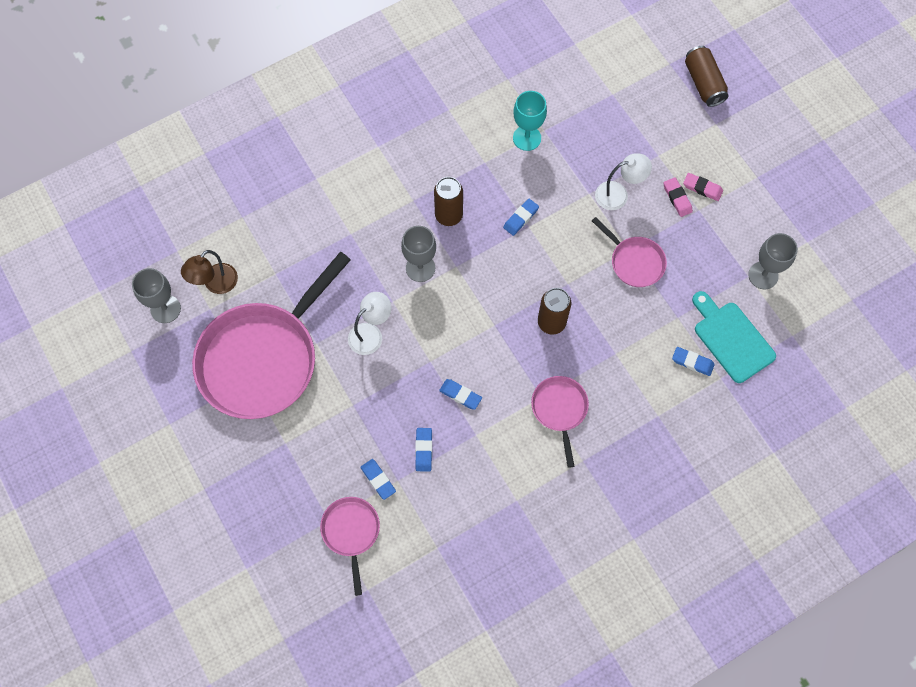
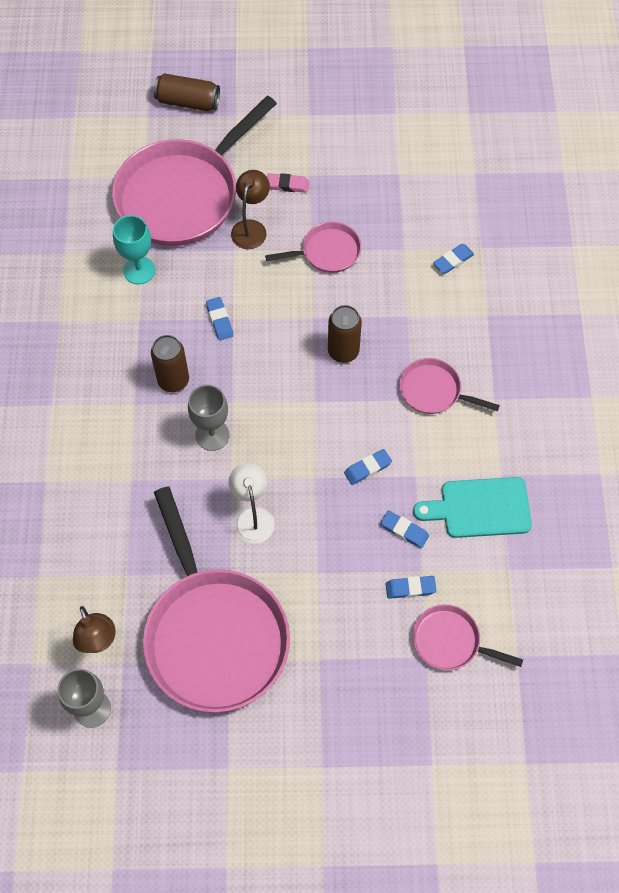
camera: 60 degrees left, 5 degrees down
(614, 129) = (183, 195): none -> pink pan
(618, 194) = (251, 228): white lamp -> brown lamp
(702, 188) = (291, 160): pink eraser -> none
(731, 339) = (449, 219): turquoise cutting board -> turquoise cutting board (480, 508)
(763, 275) = (405, 162): grey goblet -> none

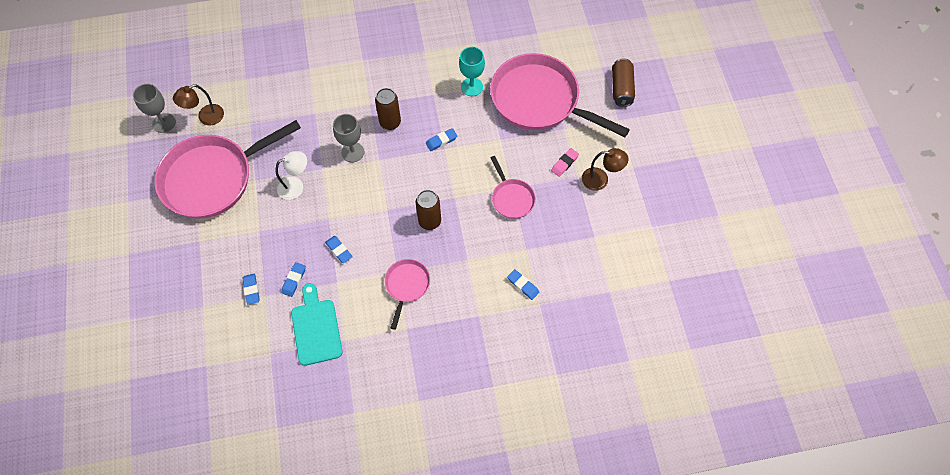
camera: 80 degrees right, 0 degrees up
(251, 228) = (521, 147): brown lamp -> brown lamp (600, 179)
(287, 185) = (564, 163): pink eraser -> pink eraser turned 45 degrees clockwise
(450, 641) = (214, 320): pink pan -> none

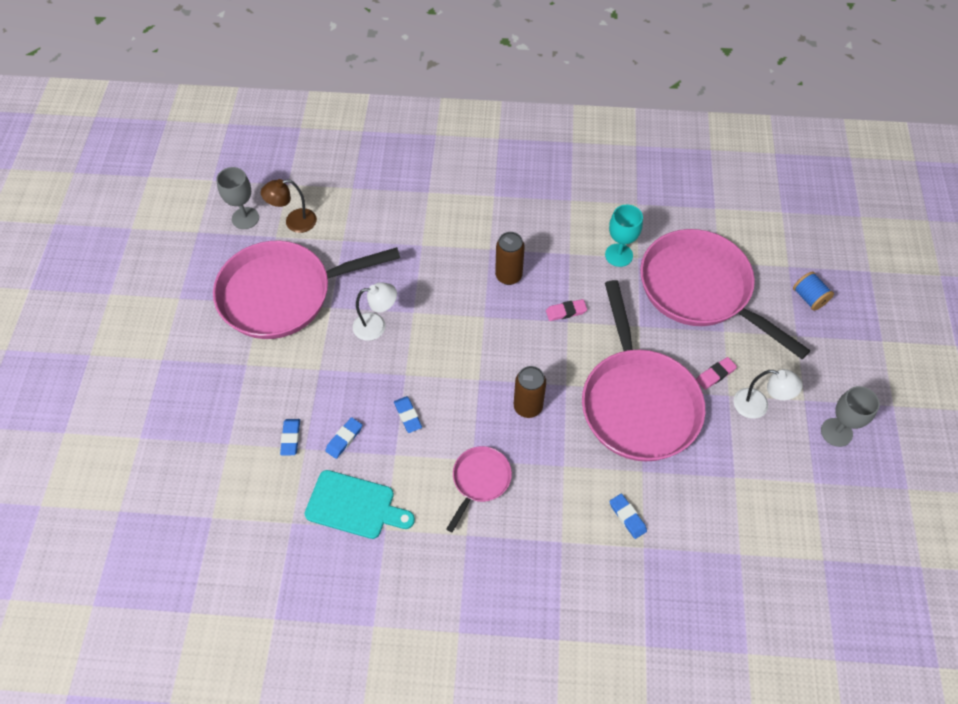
camera: 15 degrees right, 5 degrees down
(316, 328) = (355, 505): turquoise cutting board -> turquoise cutting board turned 105 degrees clockwise
(352, 152) = (454, 301): grey goblet -> grey goblet (836, 432)
(441, 141) = (566, 312): blue eraser -> pink eraser
(511, 198) = (638, 402): pink pan -> pink pan, size x2.15
(600, 179) = (758, 406): brown lamp -> white lamp
(621, 88) = (809, 298): brown can -> blue spool

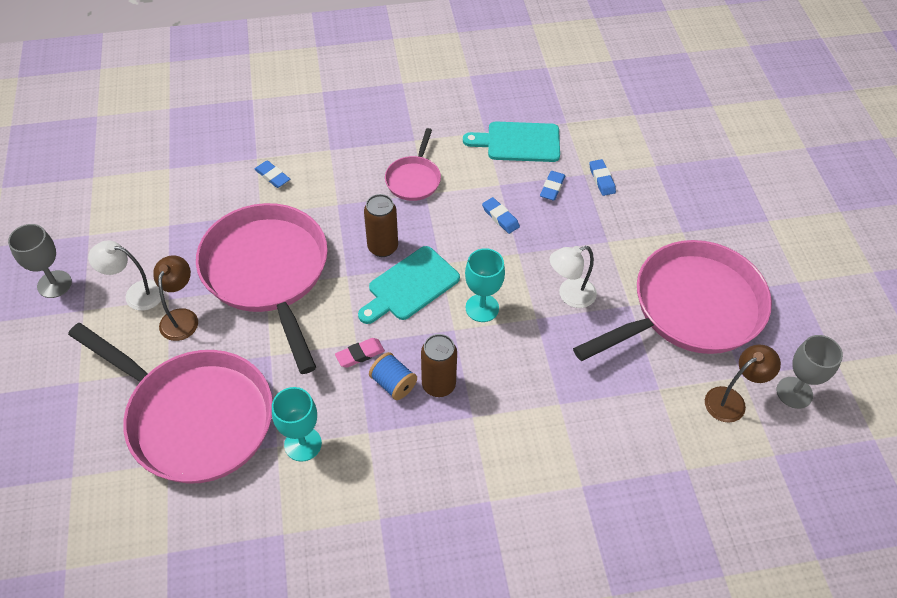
camera: 165 degrees right, 5 degrees down
(455, 330) = (482, 308): none -> turquoise goblet
(511, 363) = (410, 286): none -> turquoise cutting board
(715, 374) = (181, 317): pink eraser -> brown lamp
(809, 298) = (52, 435): blue spool -> blue spool (393, 384)

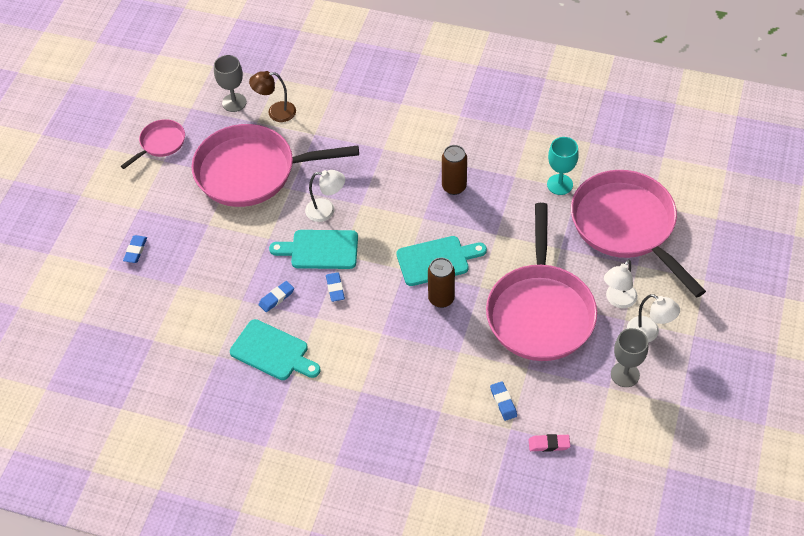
camera: 150 degrees left, 0 degrees up
(54, 284) = (714, 367): grey goblet -> grey goblet (625, 374)
(181, 317) = (618, 300): brown lamp -> white lamp
(360, 354) = (497, 225): pink eraser -> pink eraser (549, 444)
(393, 384) = (483, 198): blue spool -> none
(414, 179) = (383, 351): pink pan -> pink pan (160, 143)
(482, 308) = (394, 225): turquoise goblet -> none
(544, 250) = (320, 250): none -> turquoise cutting board
(601, 179) = (232, 289): blue eraser -> blue eraser (135, 250)

